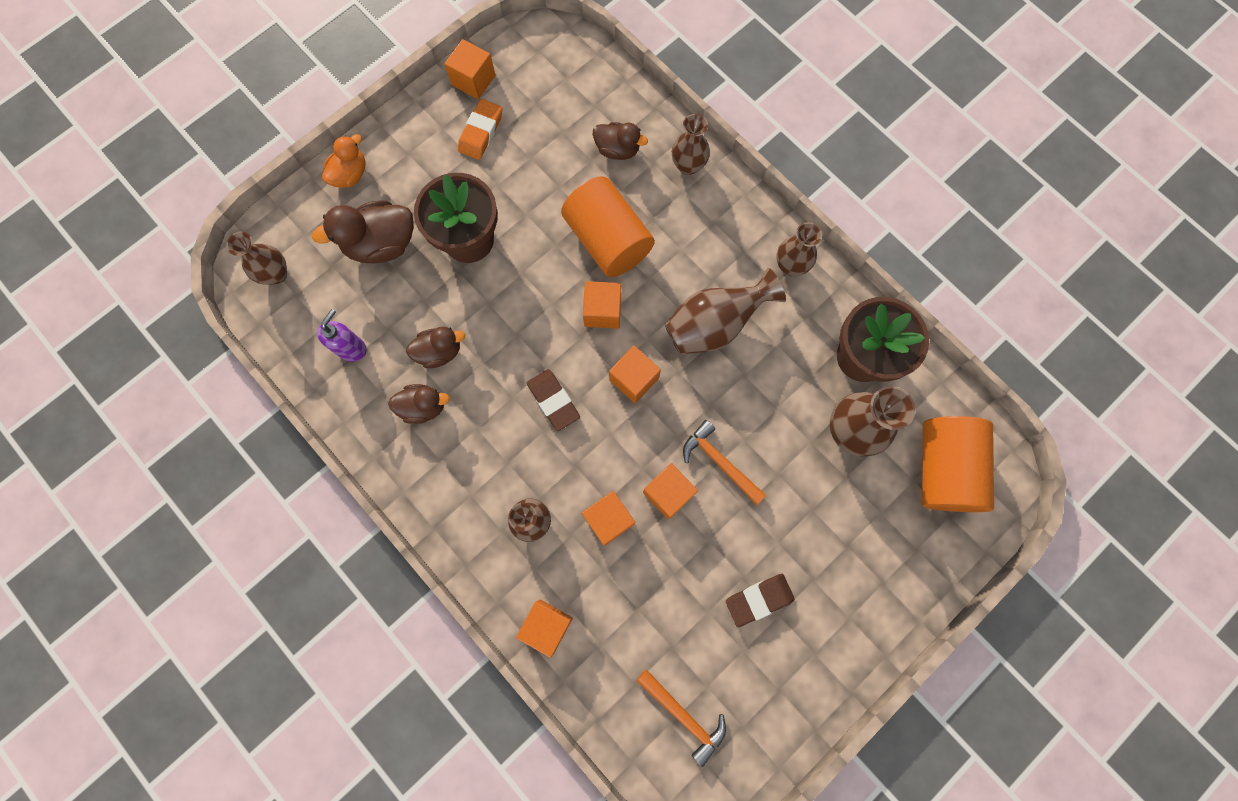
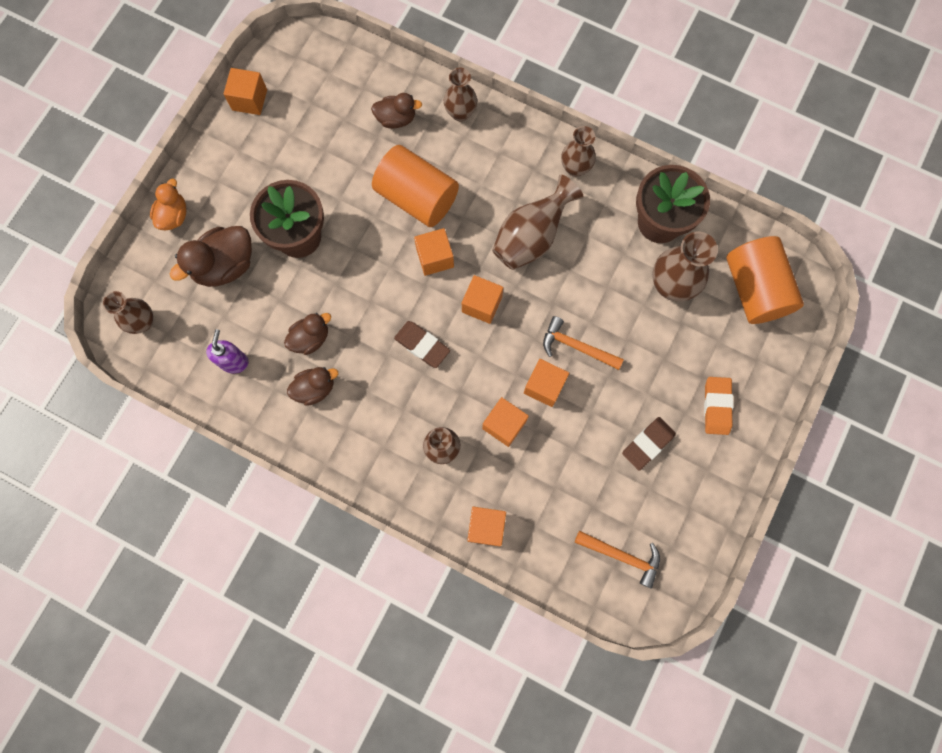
camera: 20 degrees left, 0 degrees up
(481, 132) = (274, 142): orange eraser -> orange eraser (716, 406)

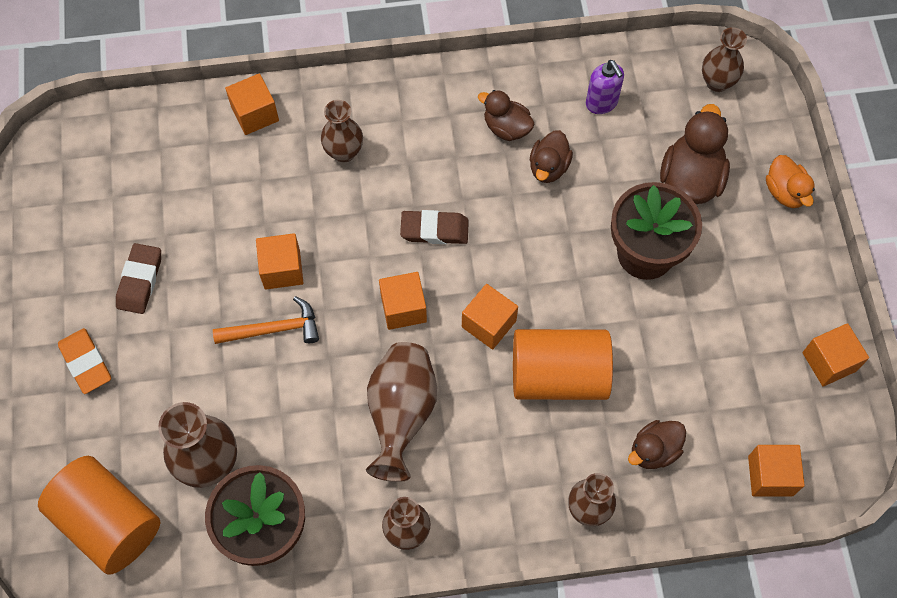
camera: 145 degrees right, 10 degrees down
(315, 388) = (506, 128): brown duck -> brown duck turned 90 degrees clockwise
(504, 425) = (298, 209): orange cube -> orange cube (770, 476)
(622, 556) = (108, 167): orange hammer -> none

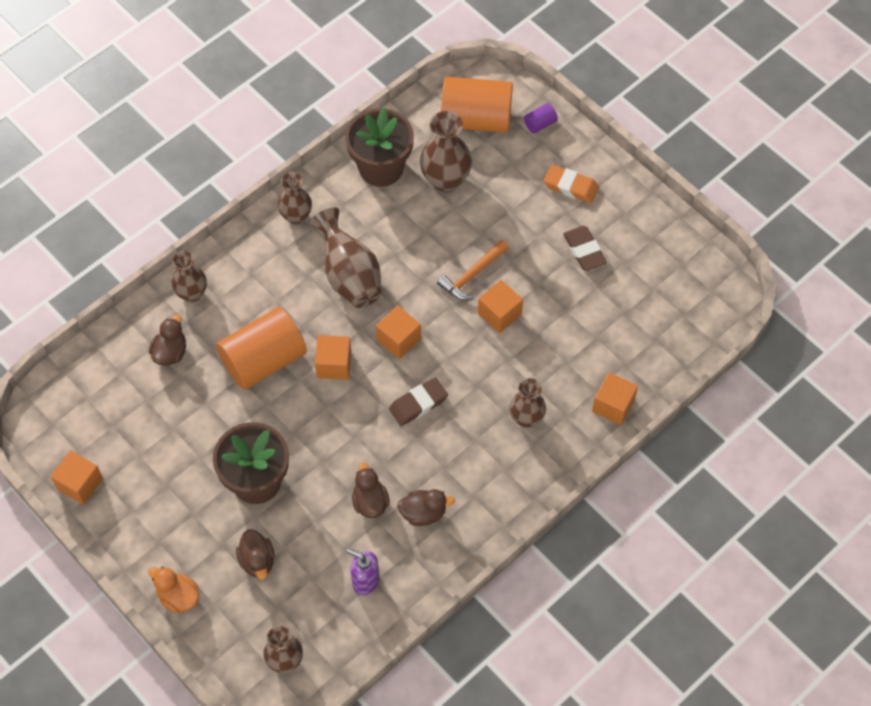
camera: 145 degrees right, 5 degrees down
(46, 464) = (540, 124): none -> purple cylinder
(690, 179) = (257, 561): brown duck -> brown duck, size x0.62
(770, 476) = (83, 383): orange cube -> none

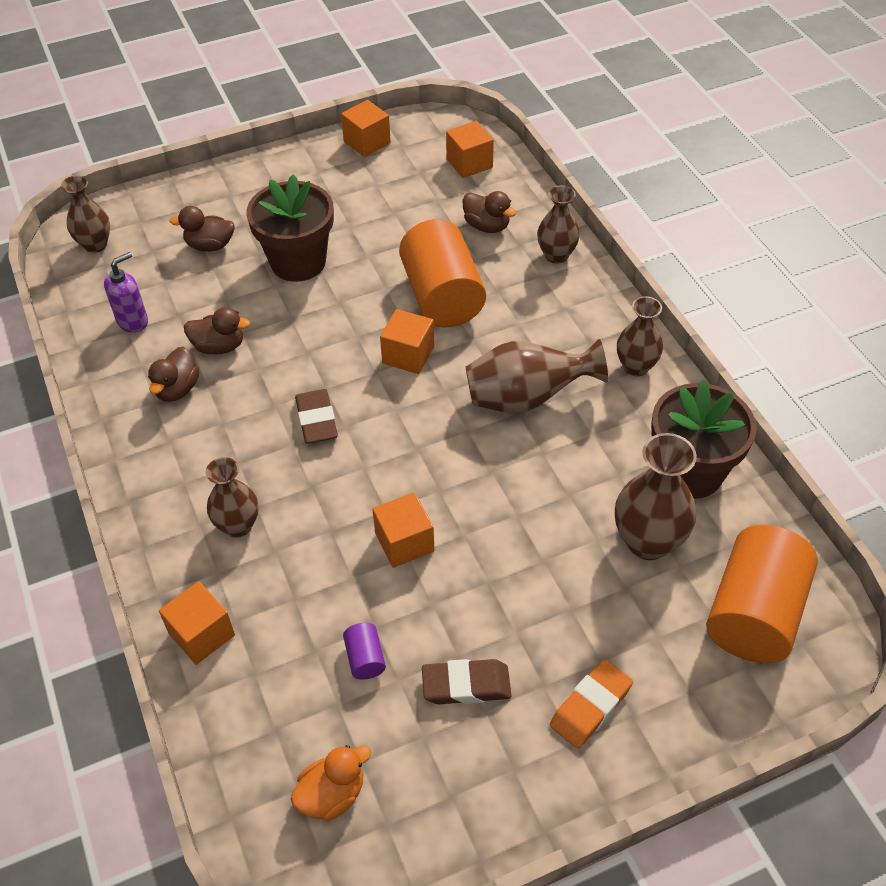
camera: 110 degrees right, 10 degrees down
(178, 597) = (210, 186): orange duck -> orange duck (332, 795)
(398, 339) = (414, 424): orange cube -> orange cube (469, 163)
(472, 275) = (478, 529): orange hammer -> none
(540, 124) = (725, 702): purple cylinder -> purple cylinder (365, 658)

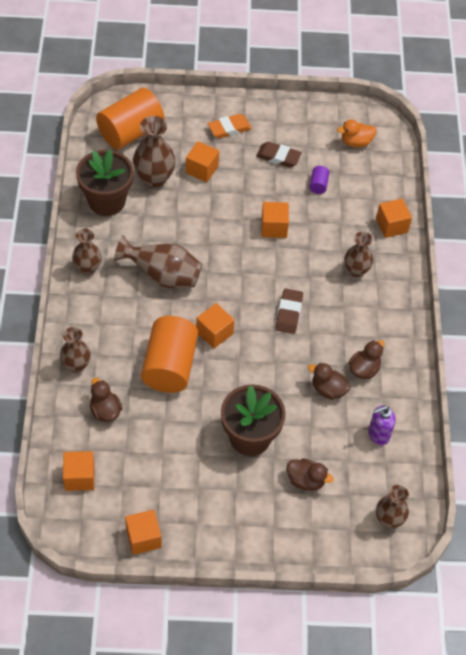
camera: 160 degrees left, 5 degrees up
(584, 595) = (202, 169): none -> orange cube

